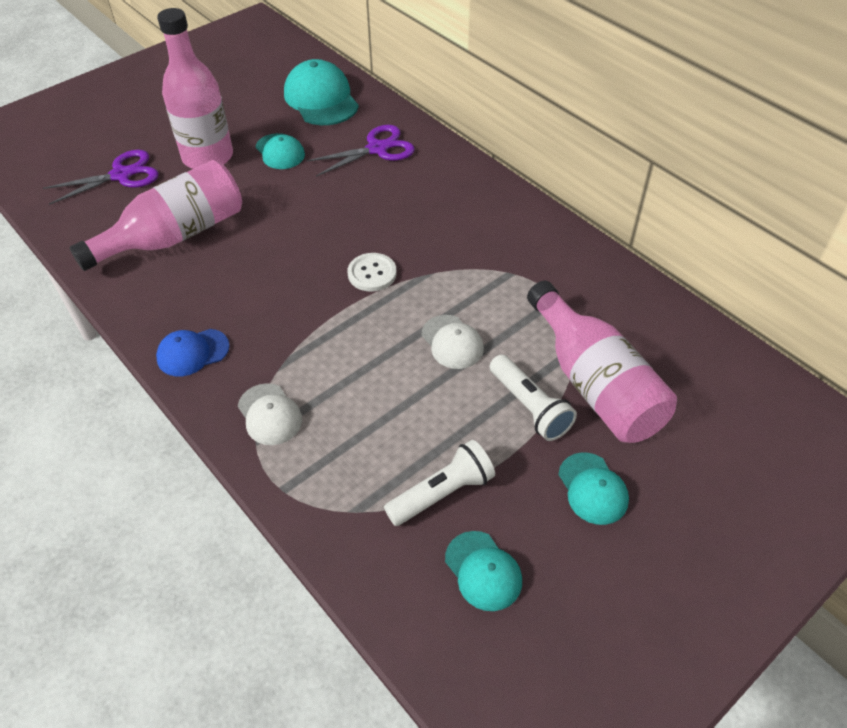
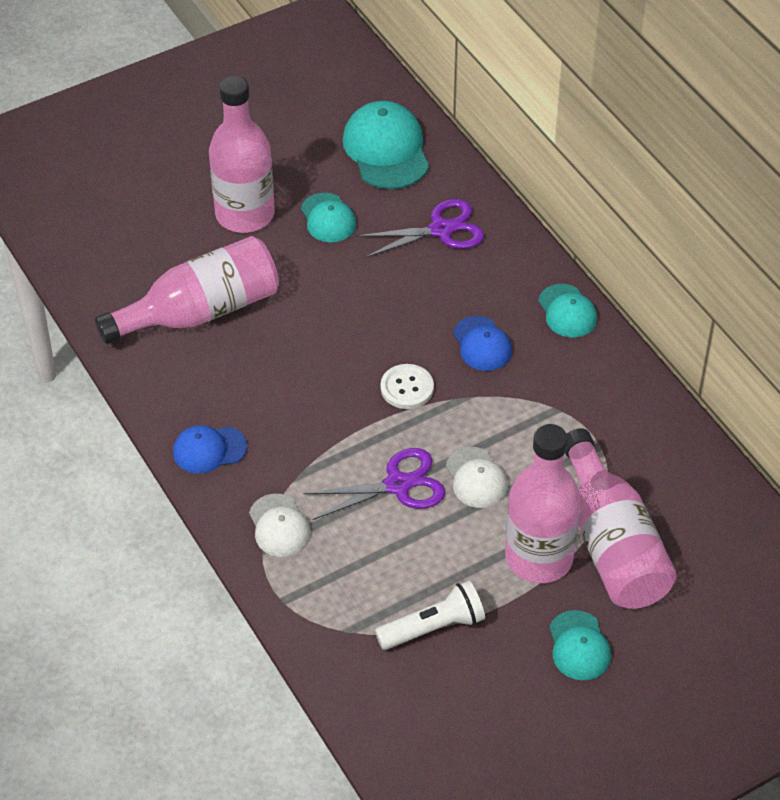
camera: 10 degrees right, 0 degrees up
(121, 175) = (146, 225): purple scissors -> purple scissors (397, 485)
(431, 229) = (482, 344): none -> blue cap
(483, 571) = (456, 702): turquoise cap -> turquoise cap (567, 311)
(529, 407) = (539, 558): white flashlight -> pink bottle

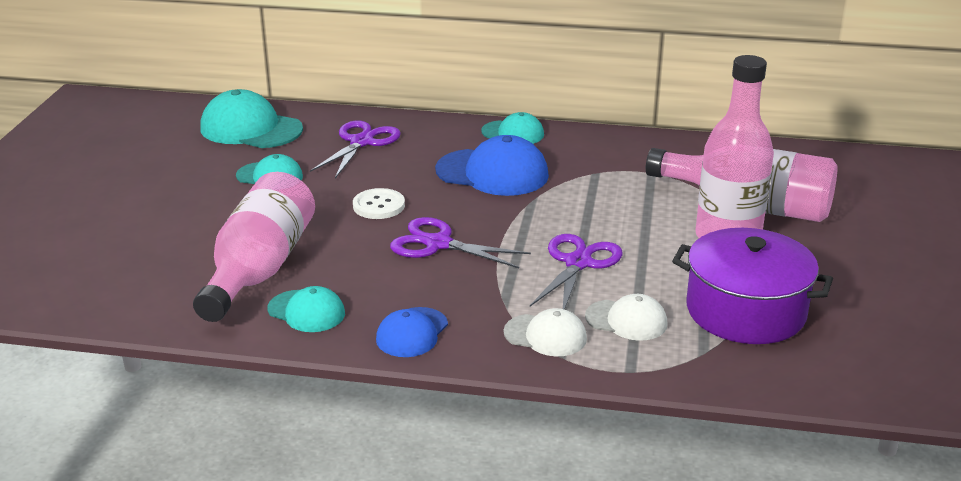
camera: 50 degrees left, 20 degrees down
(245, 214) = (199, 206): pink bottle -> none
(337, 385) = (438, 244): none -> purple scissors
(407, 388) = (487, 218): white button -> white button (379, 206)
(433, 627) = (745, 311): white flashlight -> purple pot
(476, 478) = (617, 229): white cap -> white cap (626, 320)
(482, 344) = (492, 173): blue cap -> blue cap, size x1.69
(579, 646) = (833, 258): turquoise cap -> turquoise cap (306, 311)

